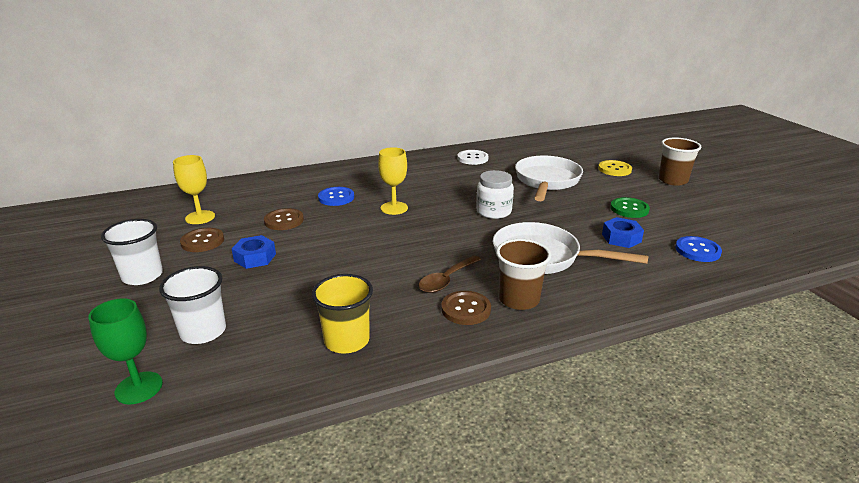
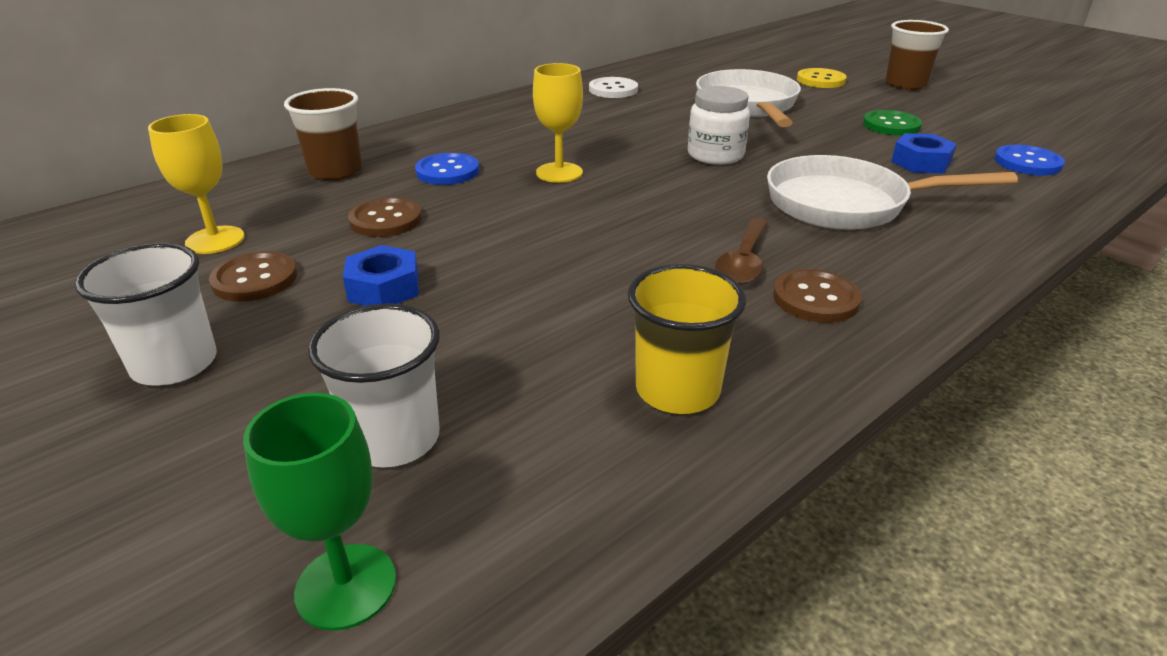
camera: 20 degrees left, 5 degrees up
(519, 299) = (875, 268): brown cup -> brown cup (335, 171)

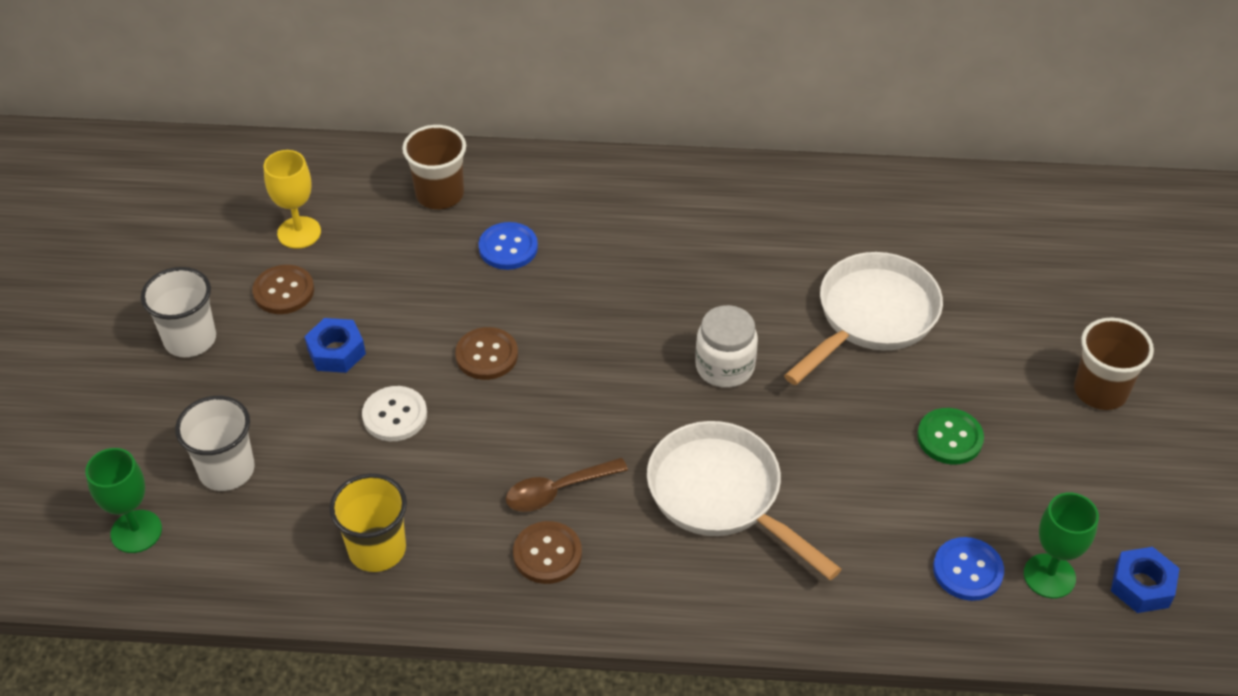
camera: 45 degrees right, 15 degrees up
(386, 220) = (408, 281): brown button -> brown button (486, 355)
(559, 173) = (579, 305): yellow goblet -> none
(613, 90) = (792, 208): white button -> white button (395, 415)
(820, 80) = (1022, 324): yellow button -> none
(921, 162) = (874, 500): blue nut -> blue nut (1142, 586)
(1058, 145) = (1049, 576): none -> green goblet

